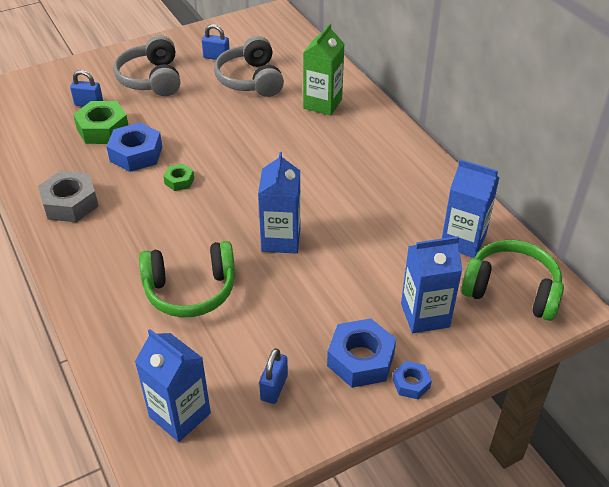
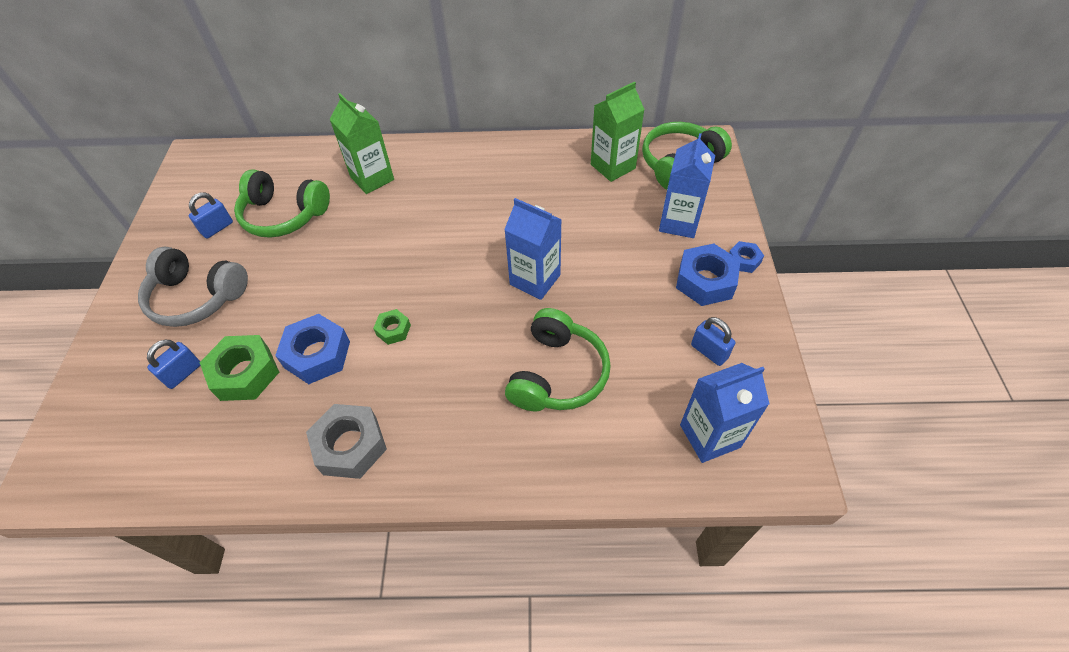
camera: 60 degrees left, 10 degrees up
(251, 80) = (284, 215): grey headphones -> green headphones
(463, 241) = (613, 166): blue carton -> green carton

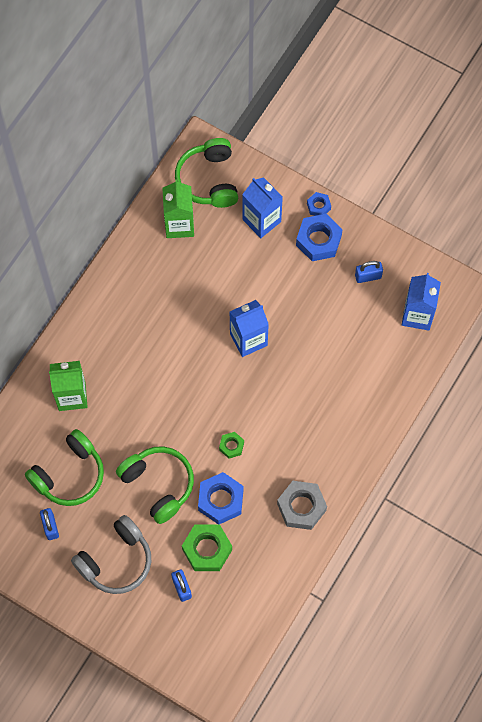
camera: 60 degrees left, 15 degrees up
(557, 374) = (327, 369): green headphones -> green headphones (158, 485)

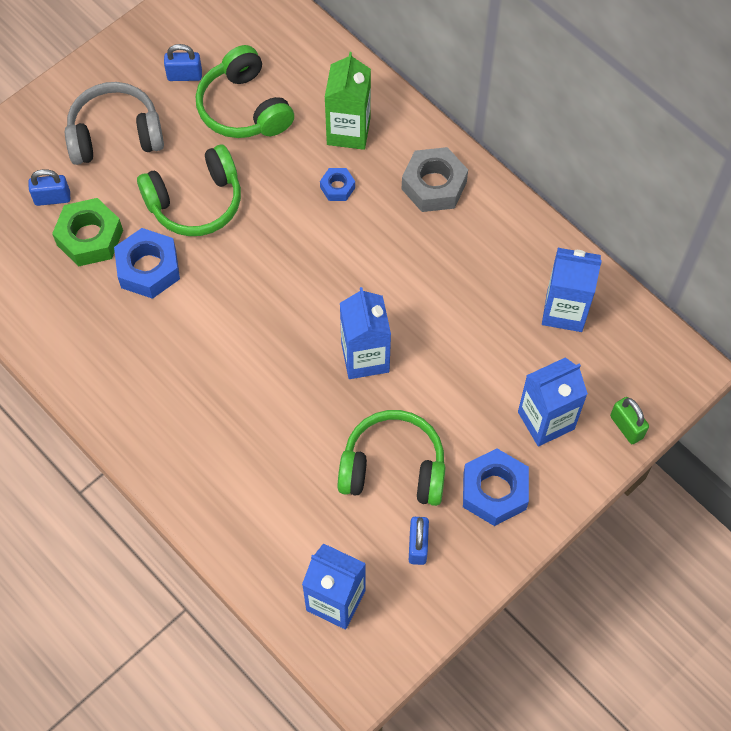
camera: 105 degrees right, 5 degrees down
(116, 560) = (115, 135): grey headphones -> grey headphones turned 105 degrees clockwise
(179, 225) = (564, 310): green carton -> blue carton
(209, 180) = (628, 366): green headphones -> green headphones (393, 468)
(231, 446) = (218, 299): green nut -> none
(252, 173) = (626, 427): none -> green padlock
(301, 507) = (103, 363): grey nut -> grey nut (434, 185)
(318, 206) = (551, 506): blue nut -> blue nut (337, 187)

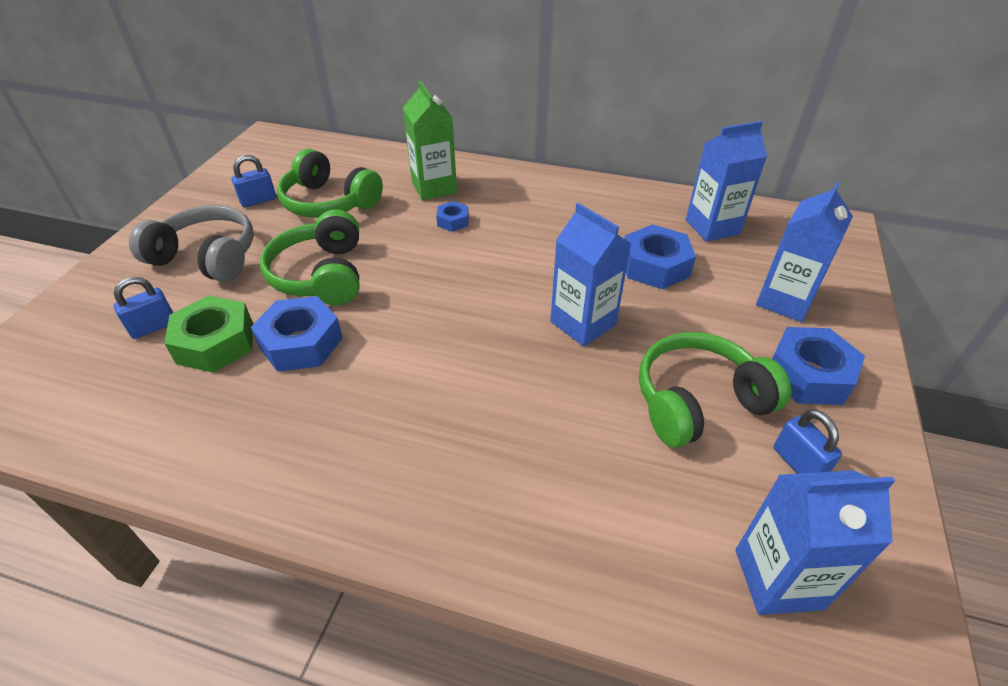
camera: 30 degrees left, 20 degrees down
(115, 135) = (207, 257): grey headphones -> grey headphones turned 60 degrees clockwise
(195, 202) = (322, 275): green headphones -> green headphones turned 135 degrees clockwise
(434, 185) = (533, 194): grey nut -> none
(472, 329) = (655, 266): none -> blue nut
(626, 427) = (848, 278): green padlock -> none

